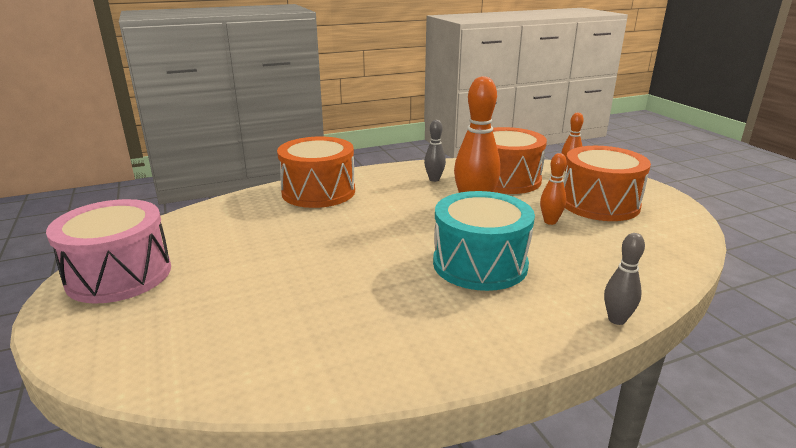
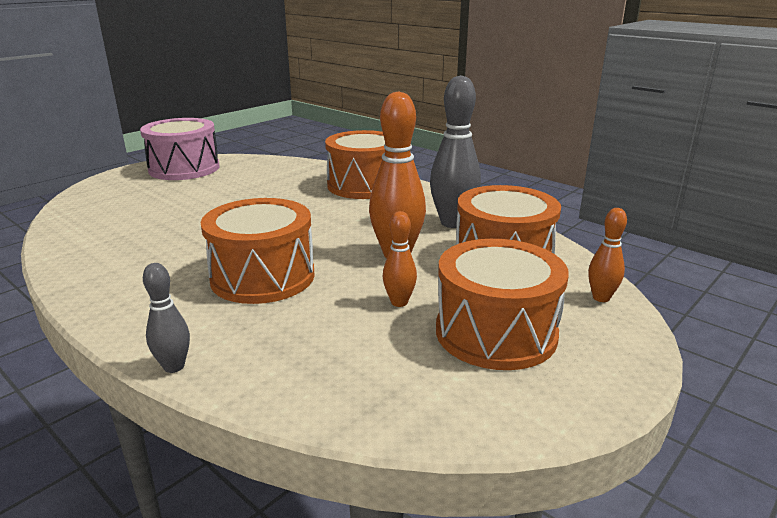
camera: 65 degrees right, 0 degrees up
(434, 179) = (452, 223): grey bowling pin -> grey bowling pin, size x1.89
(480, 264) = (263, 277): turquoise drum -> orange drum

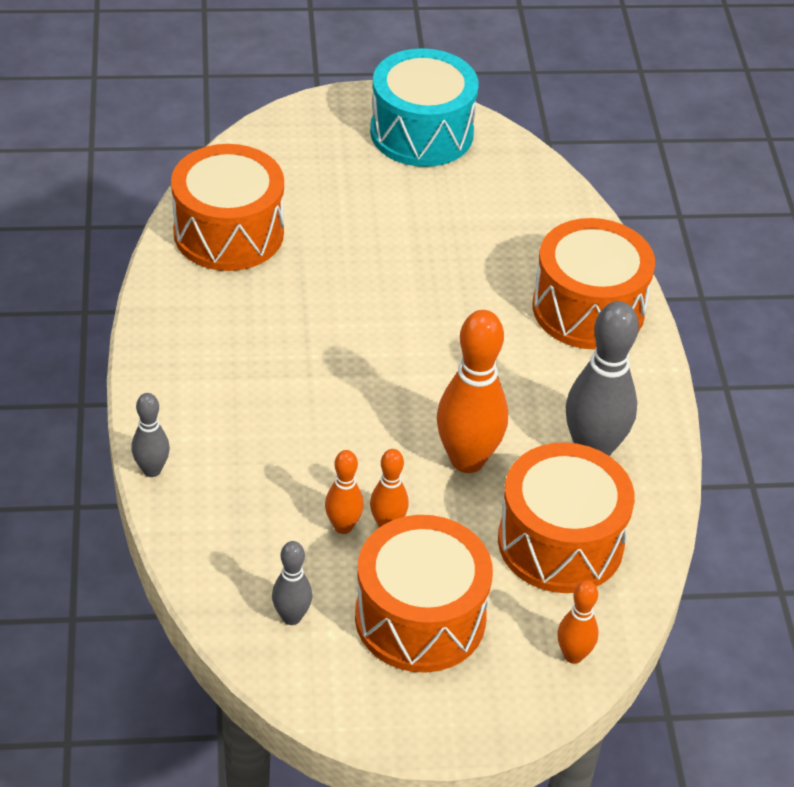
camera: 40 degrees right, 20 degrees up
(184, 168) = (421, 132): pink drum -> turquoise drum
(263, 277) = (311, 406): orange drum -> orange drum (228, 232)
(372, 318) = (343, 526): none -> orange bowling pin
(415, 386) = (291, 617): none -> grey bowling pin

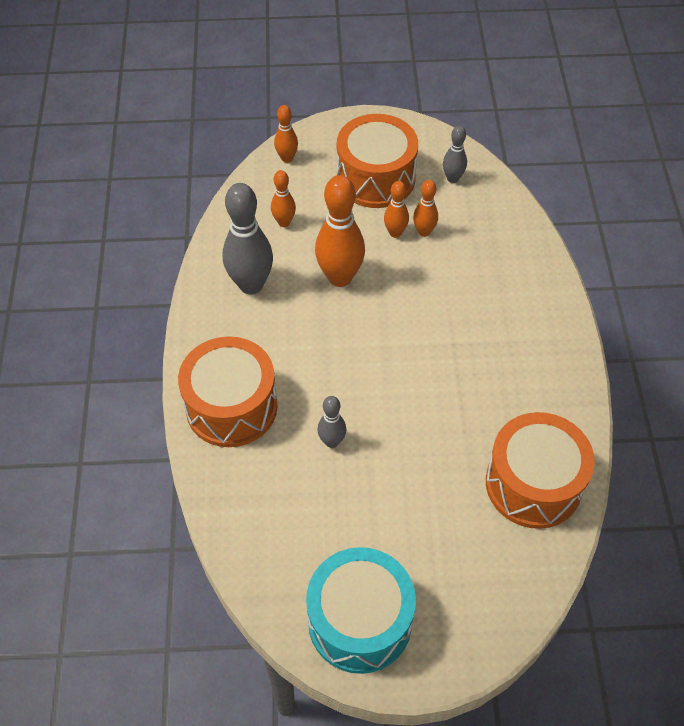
camera: 175 degrees left, 10 degrees up
(152, 470) = (554, 269): grey bowling pin -> grey bowling pin (332, 441)
(560, 542) = (284, 222): orange drum -> orange bowling pin

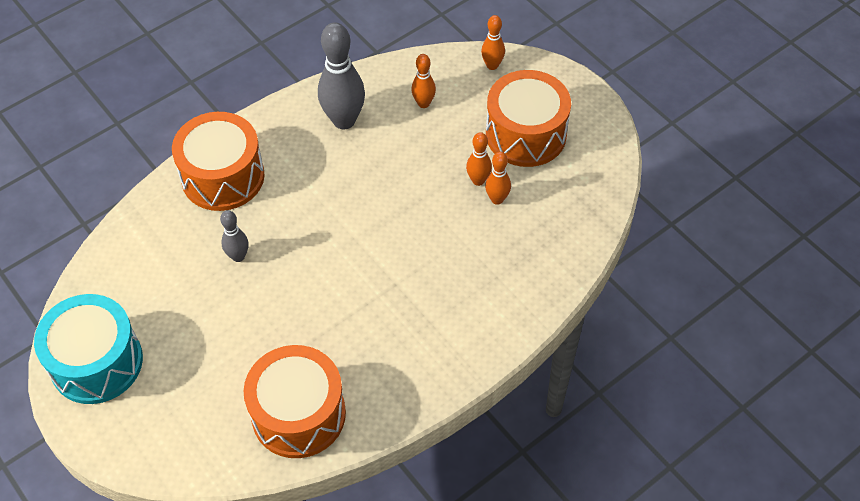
camera: 55 degrees right, 0 degrees up
(340, 277) = (399, 171): orange bowling pin -> none
(452, 178) = (576, 186): grey bowling pin -> none

